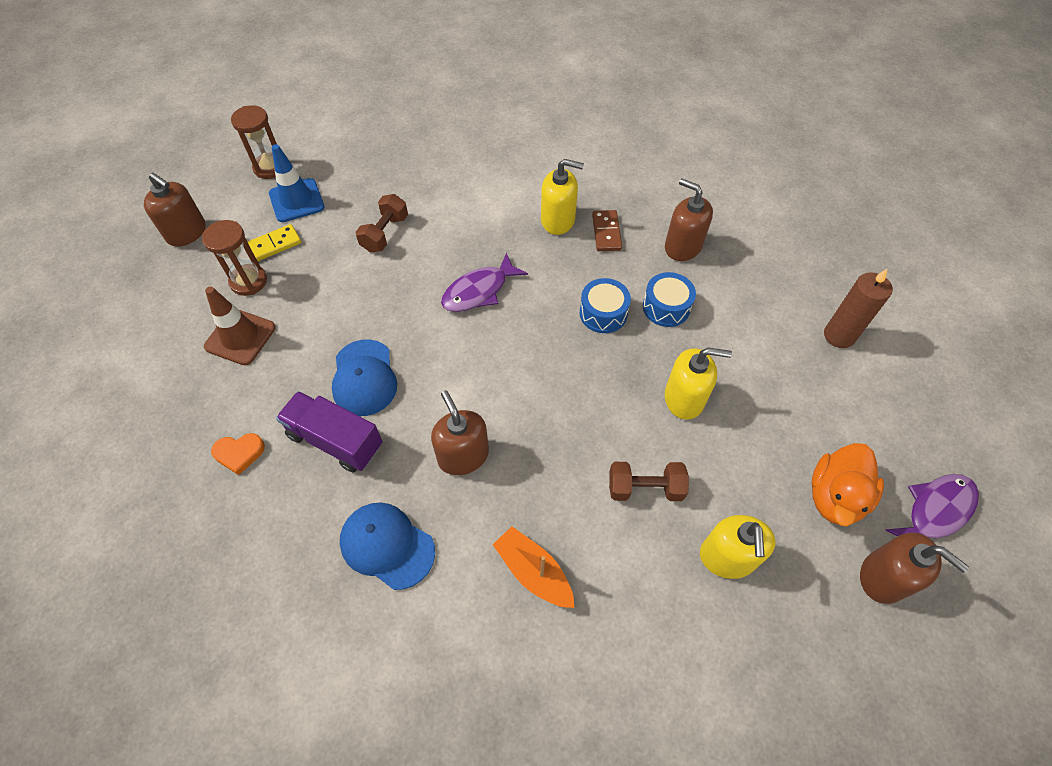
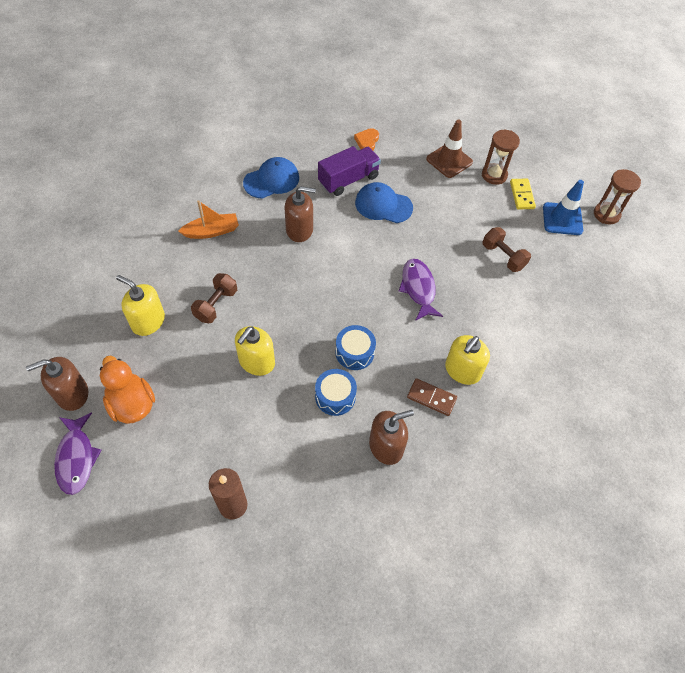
camera: 115 degrees right, 0 degrees up
(187, 232) = (555, 157): brown soap dispenser -> none

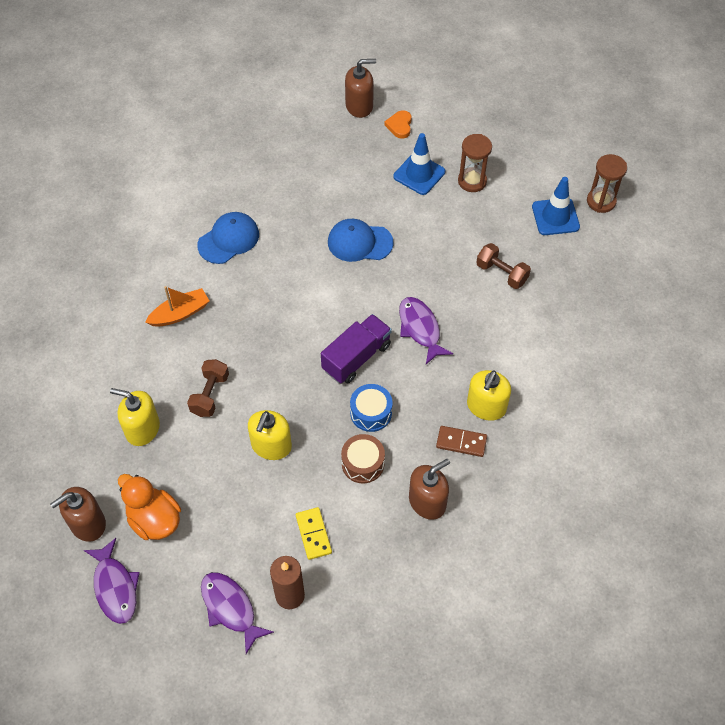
camera: 10 degrees left, 0 degrees up
(174, 504) = (230, 608): none -> purple fish
(299, 230) = (276, 291): brown soap dispenser -> brown soap dispenser (359, 106)
(335, 397) = (363, 463): blue drum -> brown drum
(348, 180) = (314, 221): purple truck -> purple truck (356, 357)
(367, 141) = (322, 170): orange heart -> orange heart (399, 126)
(449, 160) = (419, 174): brown traffic cone -> blue traffic cone
(522, 195) = (507, 198): yellow domino -> yellow domino (313, 534)

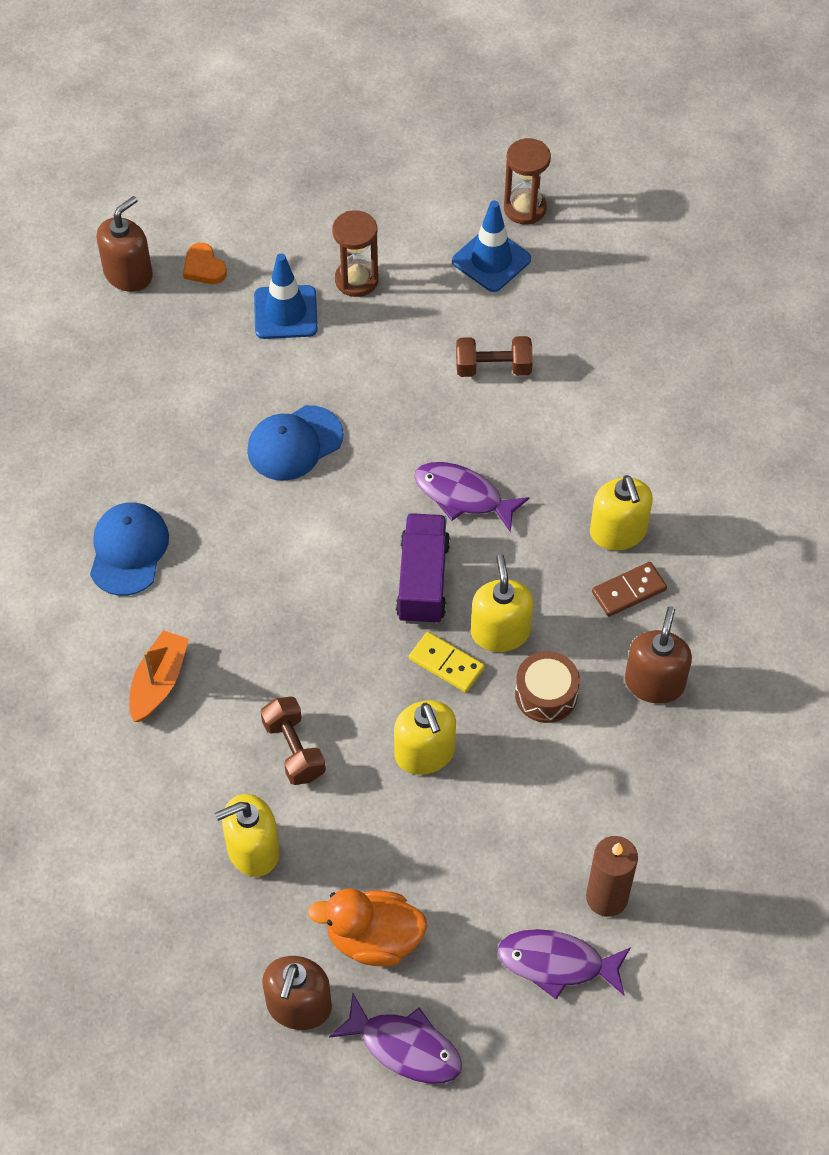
camera: 40 degrees left, 0 degrees up
(313, 534) = (568, 812): yellow domino -> yellow domino (446, 663)
(371, 413) = (500, 632): blue drum -> yellow soap dispenser

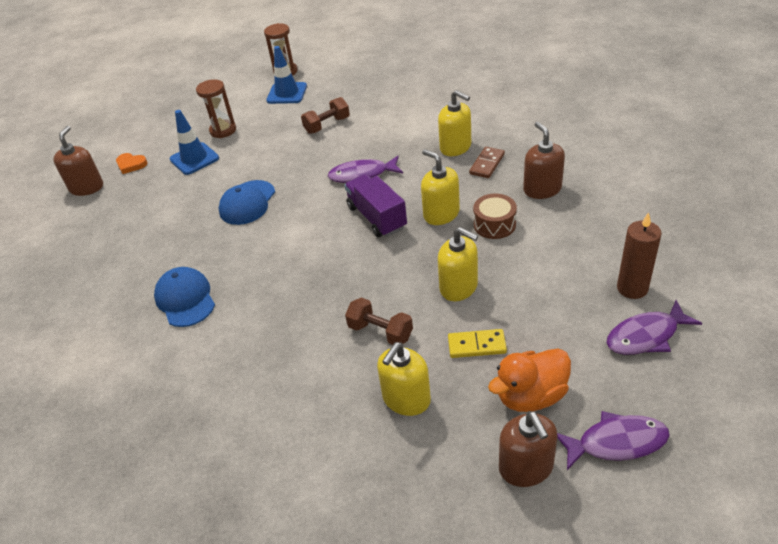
camera: 30 degrees left, 15 degrees down
(159, 682) = (261, 350): orange boat -> none
(446, 663) = (427, 242): yellow domino -> yellow domino (476, 345)

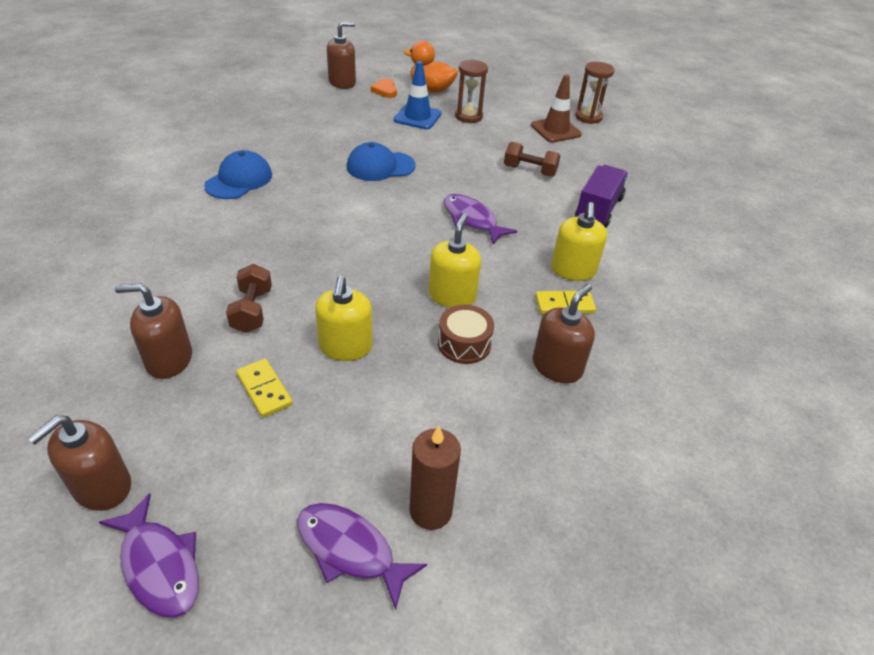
camera: 50 degrees right, 0 degrees up
(287, 93) = (555, 130): blue traffic cone -> brown traffic cone
(377, 217) = (415, 252): purple truck -> purple truck (598, 210)
(406, 399) = (169, 359): yellow soap dispenser -> brown soap dispenser
(487, 164) = (564, 304): brown domino -> yellow domino
(530, 396) = (206, 460): orange duck -> orange duck (431, 89)

